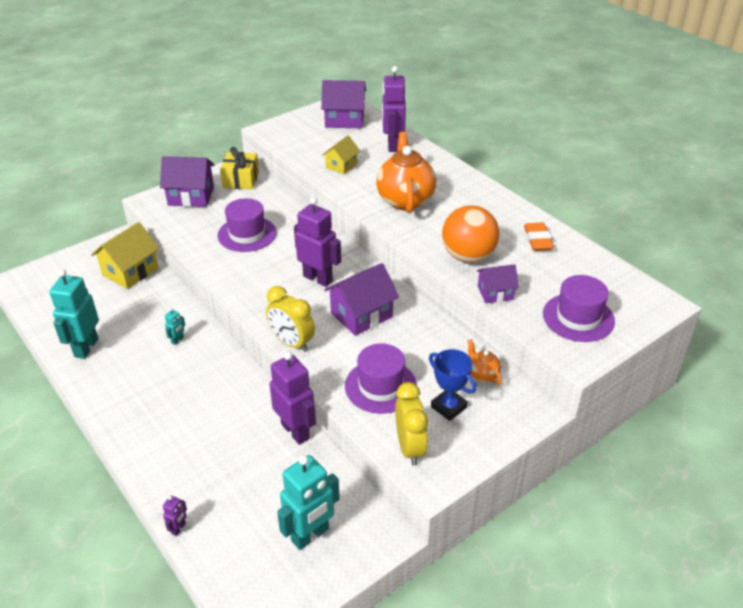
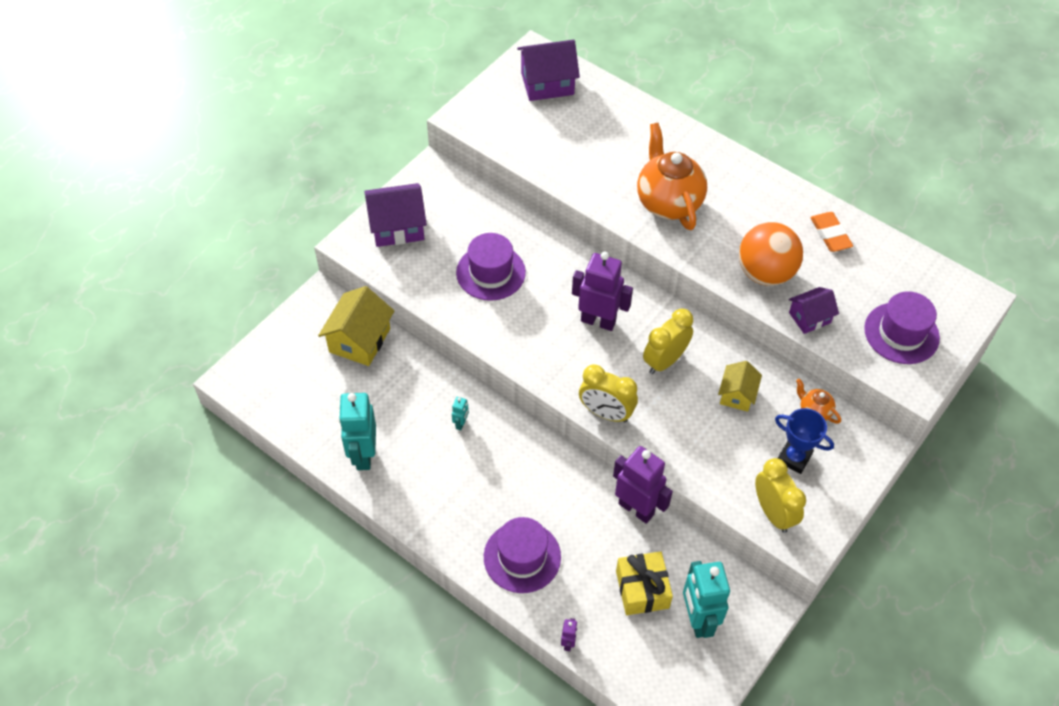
camera: 15 degrees left, 15 degrees up
(241, 179) = (445, 189): yellow gift -> yellow gift (642, 589)
(310, 535) = (697, 619): turquoise robot -> turquoise robot turned 135 degrees clockwise
(341, 165) = (574, 161): yellow house -> yellow house (737, 395)
(361, 315) = (664, 361): purple house -> yellow clock
(380, 386) = (718, 447): purple hat -> purple hat (522, 557)
(392, 145) = (621, 117): purple robot -> none

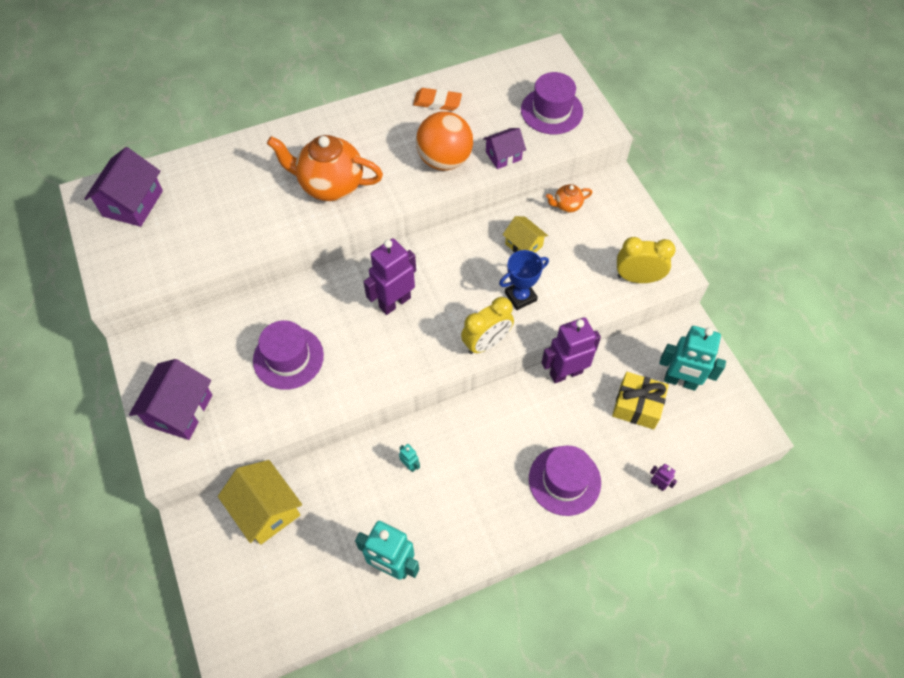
camera: 60 degrees left, 5 degrees up
(664, 361) = (463, 276): yellow clock -> none
(794, 458) = (599, 239): blue trophy -> blue trophy (520, 296)
(809, 317) = (503, 156): purple house -> purple house turned 60 degrees clockwise

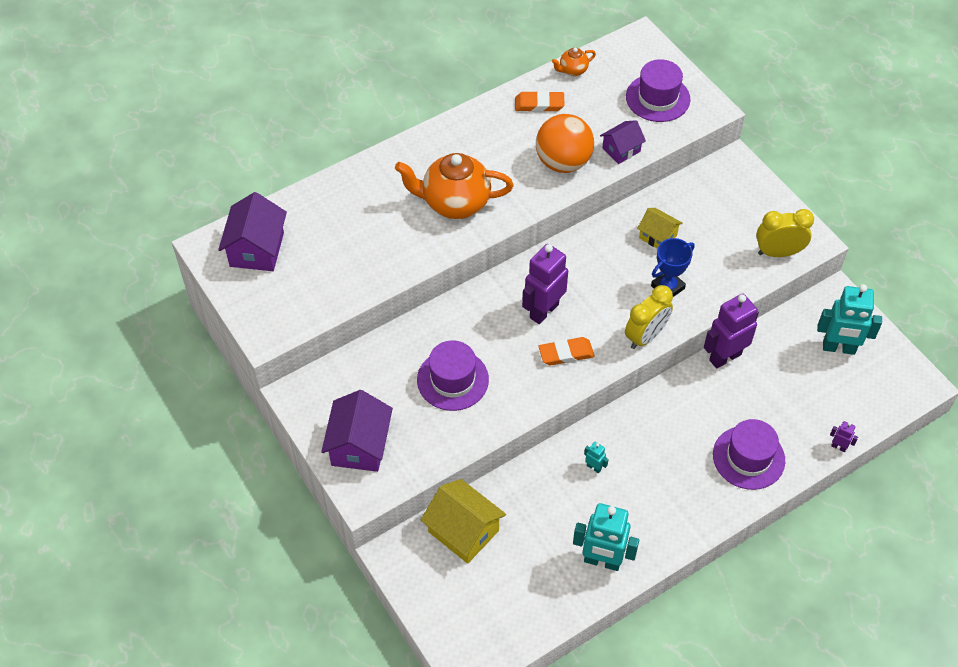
camera: 10 degrees left, 5 degrees down
(404, 348) = (566, 353): none -> orange eraser
(567, 205) = (691, 191): orange teapot -> orange teapot (572, 70)
(637, 406) = (802, 377): yellow gift -> none

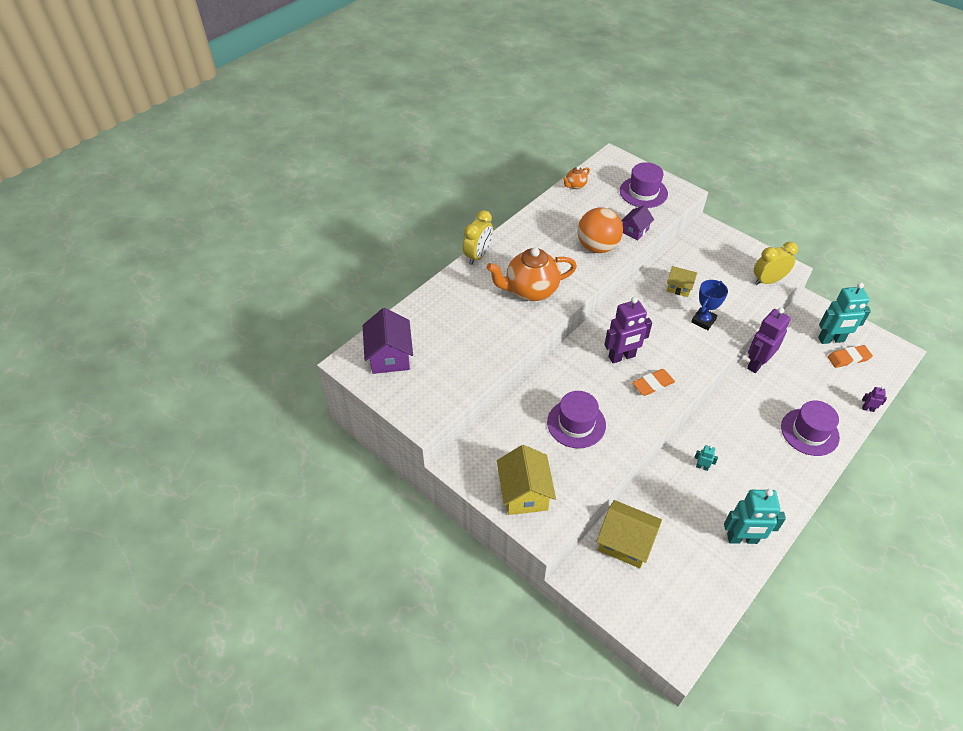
camera: 15 degrees left, 5 degrees down
(359, 445) = (524, 493): purple house -> yellow house
(539, 104) = (562, 212): orange eraser -> orange eraser (848, 358)
(543, 311) = (622, 357): purple robot -> purple robot turned 135 degrees counterclockwise
(645, 336) = (705, 359): yellow clock -> yellow clock (478, 256)

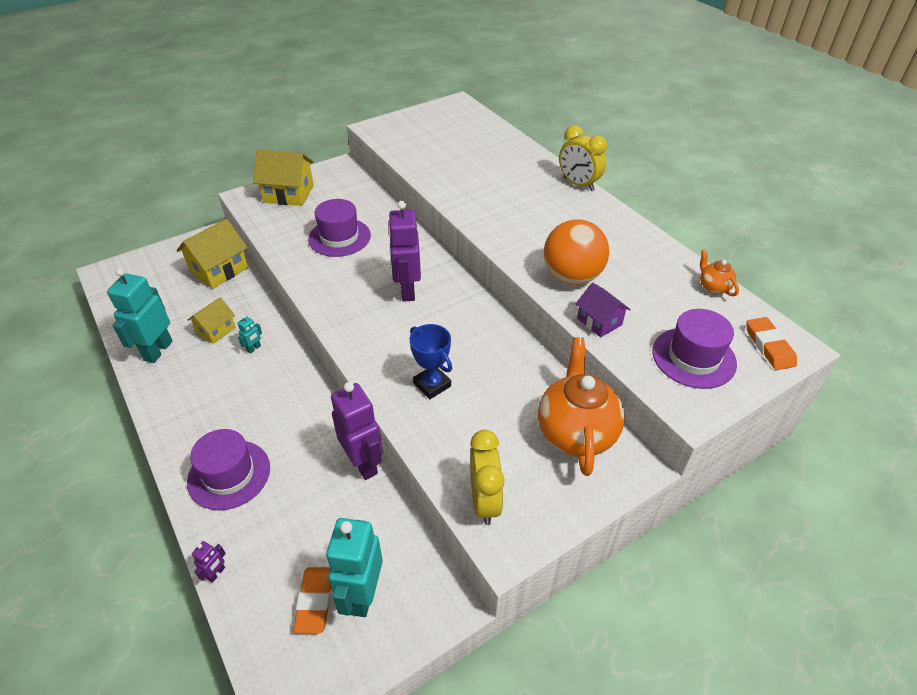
camera: 105 degrees right, 5 degrees down
(389, 356) = (455, 120): purple house -> none
(530, 291) = (509, 209): orange teapot -> orange teapot (575, 432)
(653, 384) = (355, 304): orange eraser -> orange eraser (769, 346)
(679, 287) = (504, 380): yellow house -> yellow house (216, 330)

